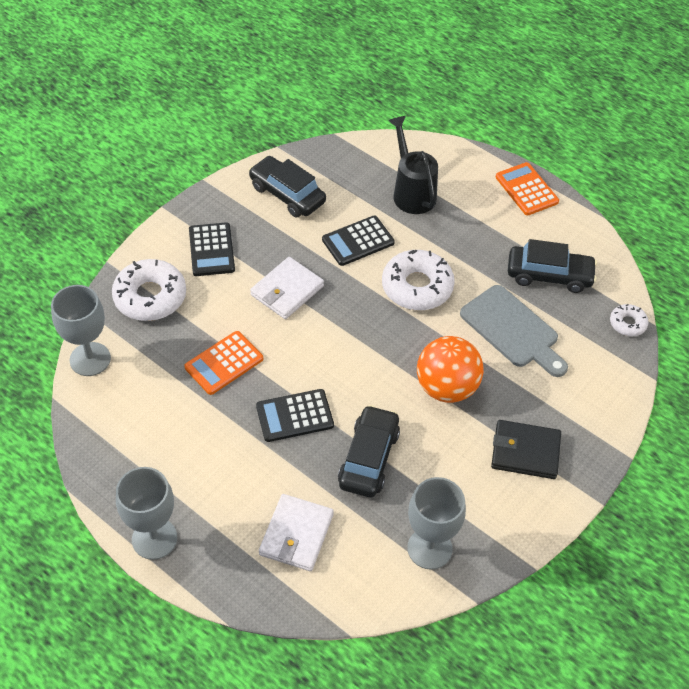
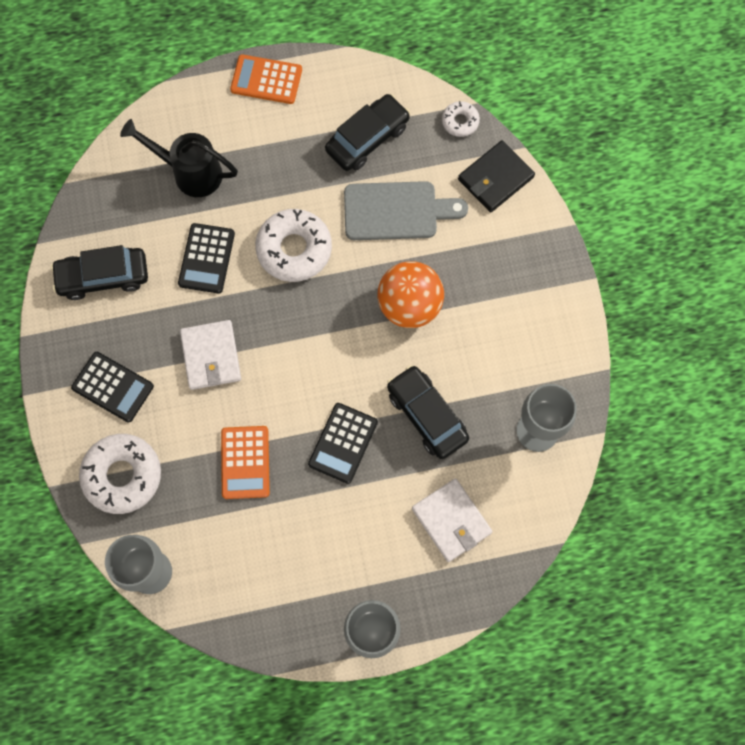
camera: 50 degrees left, 20 degrees up
(525, 451) = (511, 295): black wallet -> black wallet (495, 178)

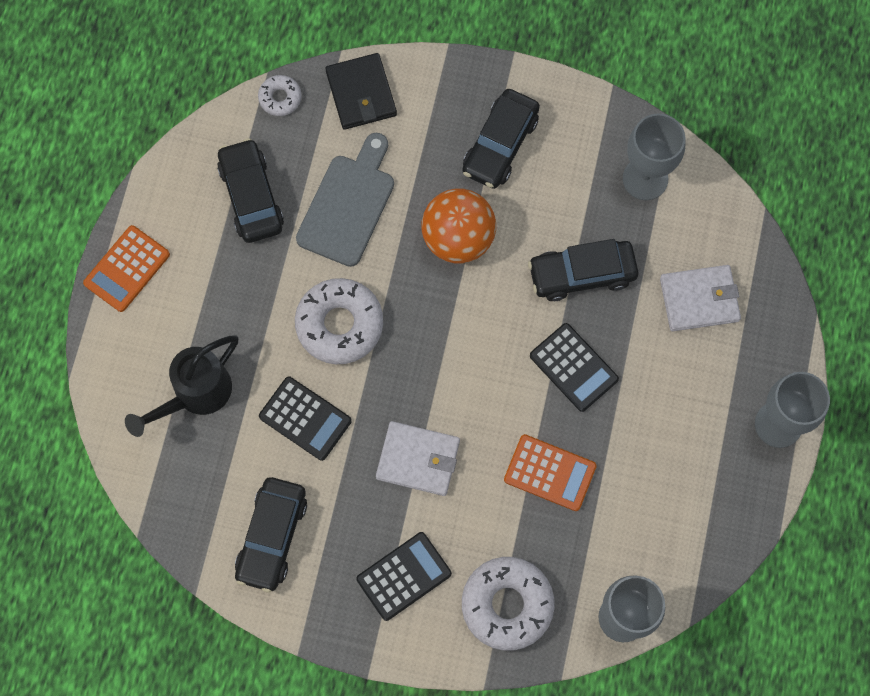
camera: 65 degrees left, 0 degrees up
(507, 302) = (500, 145): none -> black car

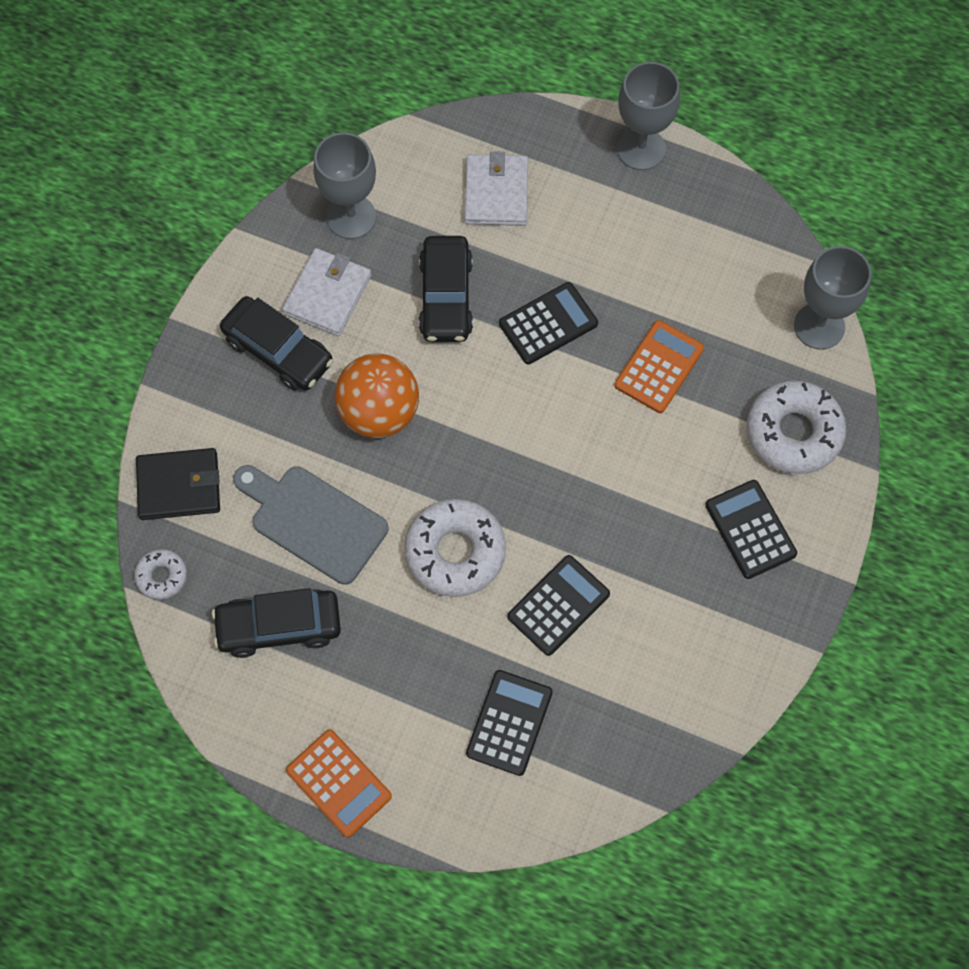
camera: 80 degrees left, 5 degrees down
(195, 394) = (509, 723): black watering can -> black calculator
(272, 537) = (688, 661): black car -> none
(418, 460) = (624, 495): white wallet -> white wallet (327, 294)

